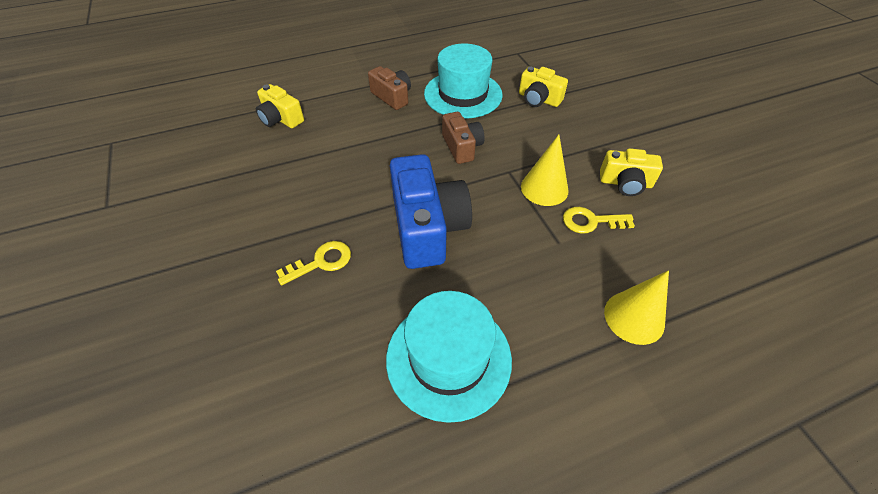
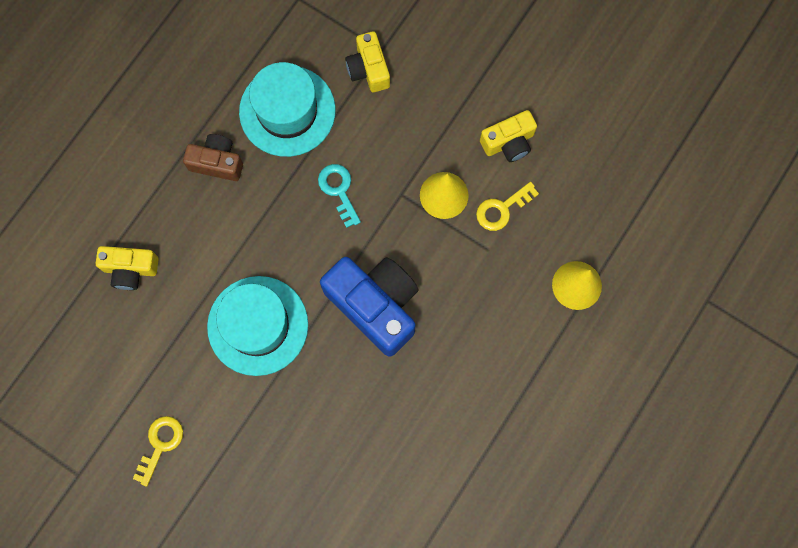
camera: 35 degrees left, 25 degrees up
(321, 262) = (317, 396): yellow key -> yellow key (160, 445)
(448, 358) = (470, 406): turquoise hat -> turquoise hat (258, 325)
(462, 147) = (339, 190): brown camera -> turquoise key
(538, 99) = (368, 69): yellow camera -> yellow camera turned 75 degrees clockwise

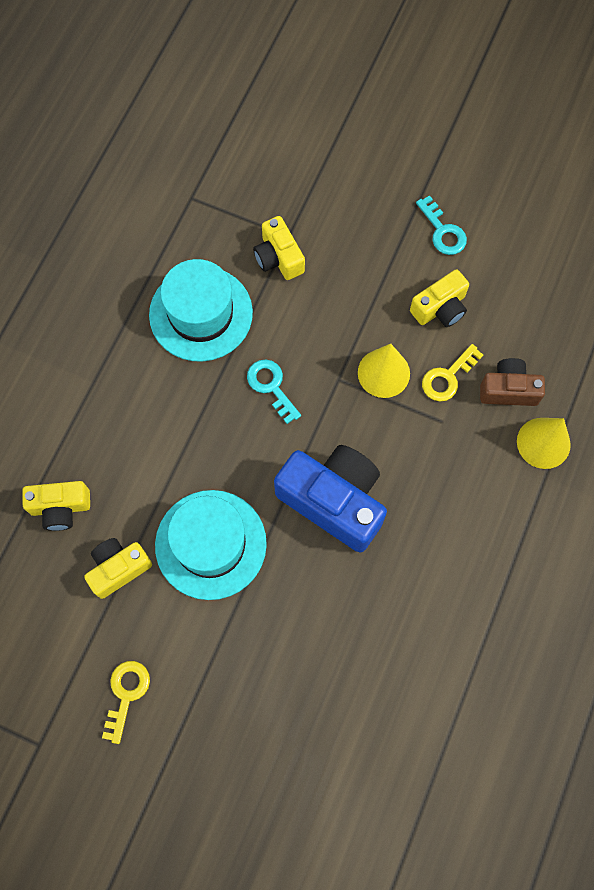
camera: 10 degrees left, 5 degrees down
(172, 333) = (118, 568): none -> yellow camera
(217, 162) = (135, 379): brown camera -> brown camera (508, 390)
(526, 69) = (443, 231): none -> turquoise key

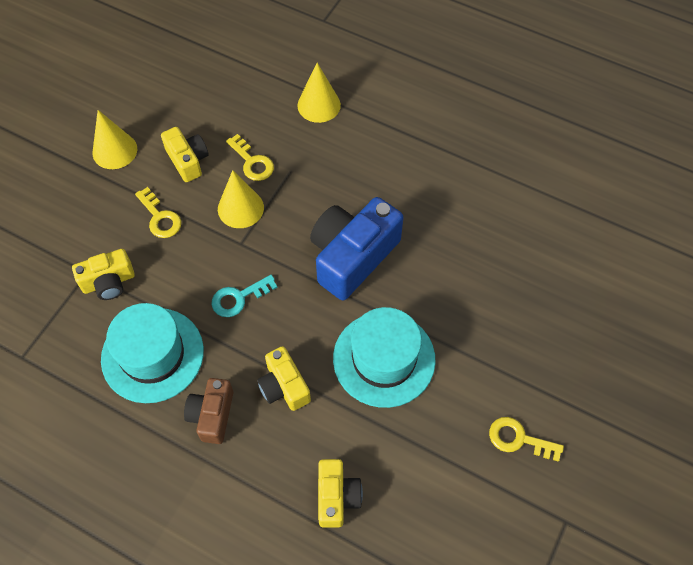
camera: 85 degrees left, 10 degrees down
(118, 568) = (401, 442): yellow camera -> yellow camera (284, 386)
(362, 292) = (160, 217): none -> yellow key
(443, 231) = (115, 150): turquoise key -> yellow cone
(508, 390) = (270, 122): brown camera -> brown camera (212, 415)

